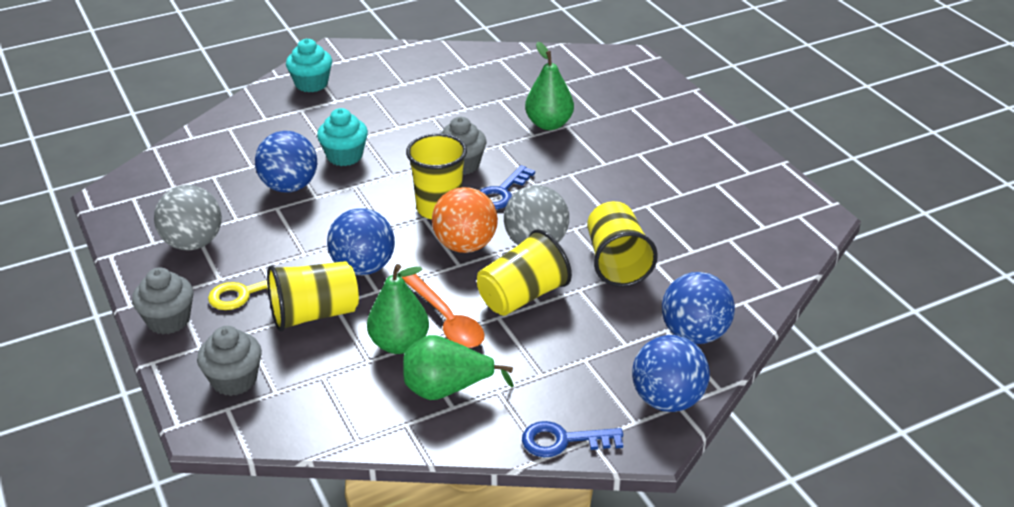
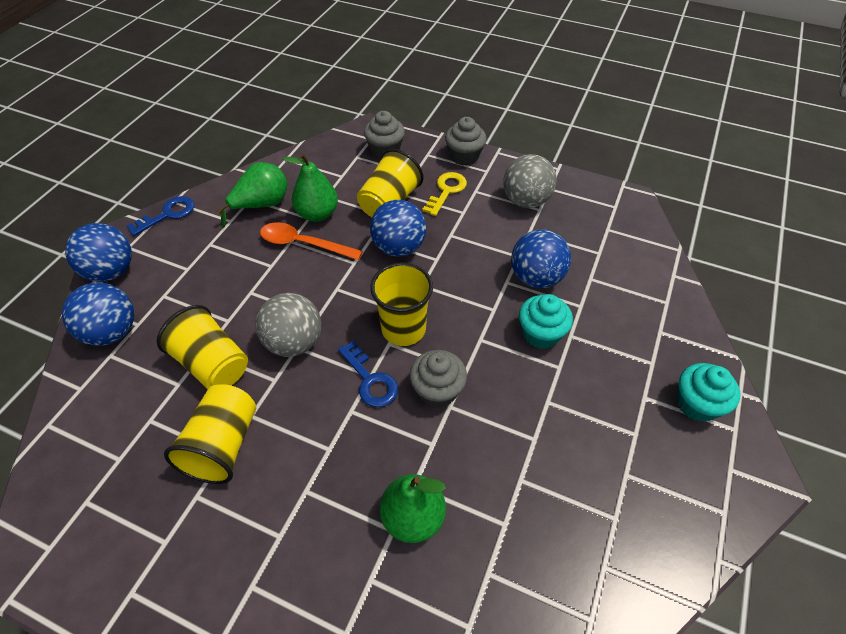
camera: 140 degrees right, 15 degrees up
(465, 245) = (348, 307): orange ball -> none
(502, 193) = (370, 380): blue key -> blue key turned 150 degrees clockwise
(522, 296) = (266, 290): yellow cup -> yellow cup (223, 445)

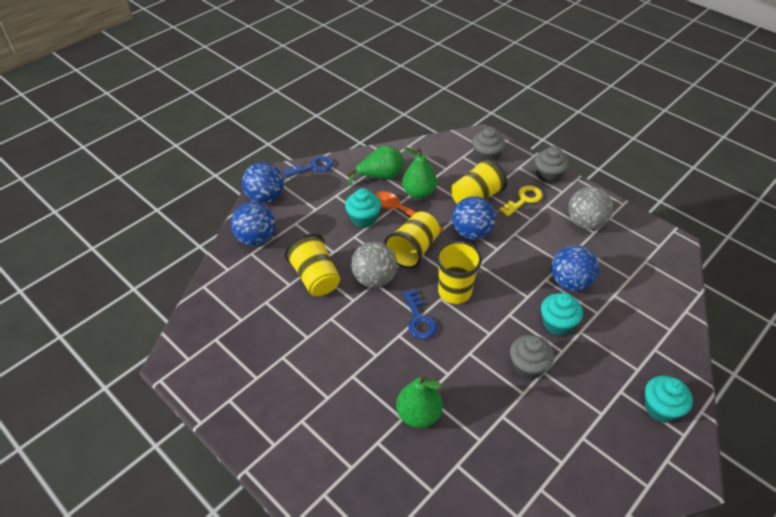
camera: 20 degrees right, 5 degrees down
(223, 445) = (308, 331): yellow cup -> yellow cup (413, 250)
(256, 265) = (363, 219): none -> turquoise cupcake
(437, 390) = (464, 340): grey cupcake -> grey cupcake (528, 366)

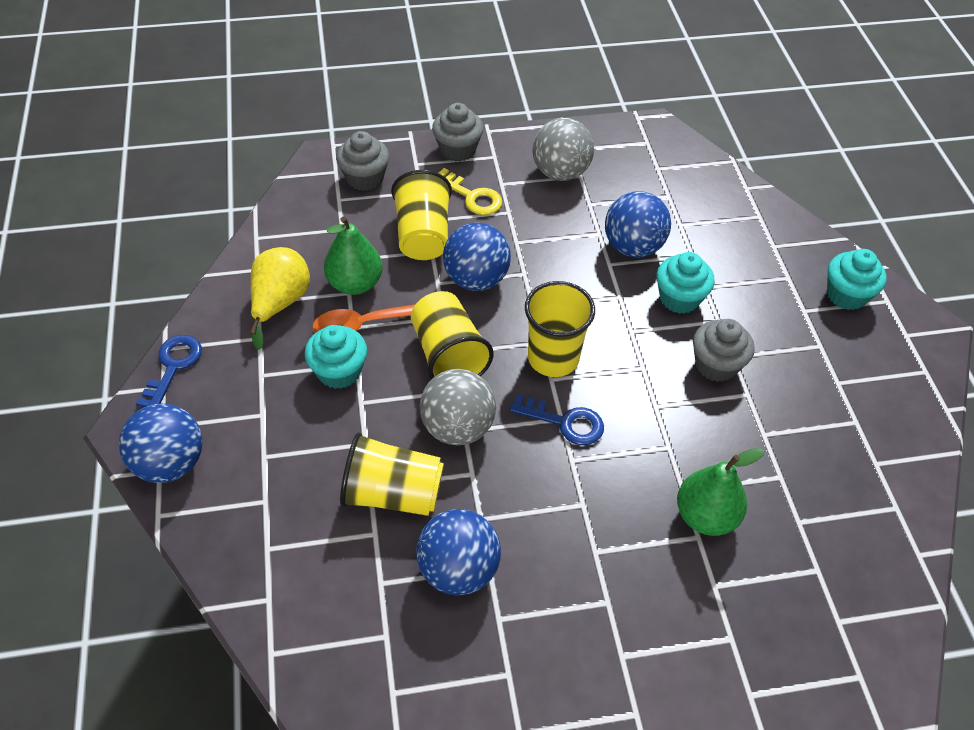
camera: 55 degrees left, 5 degrees up
(256, 238) = (244, 524): blue ball -> blue ball (458, 569)
(380, 176) = (280, 303): green pear -> yellow pear
(523, 199) = (472, 196): yellow key -> yellow key turned 135 degrees clockwise

